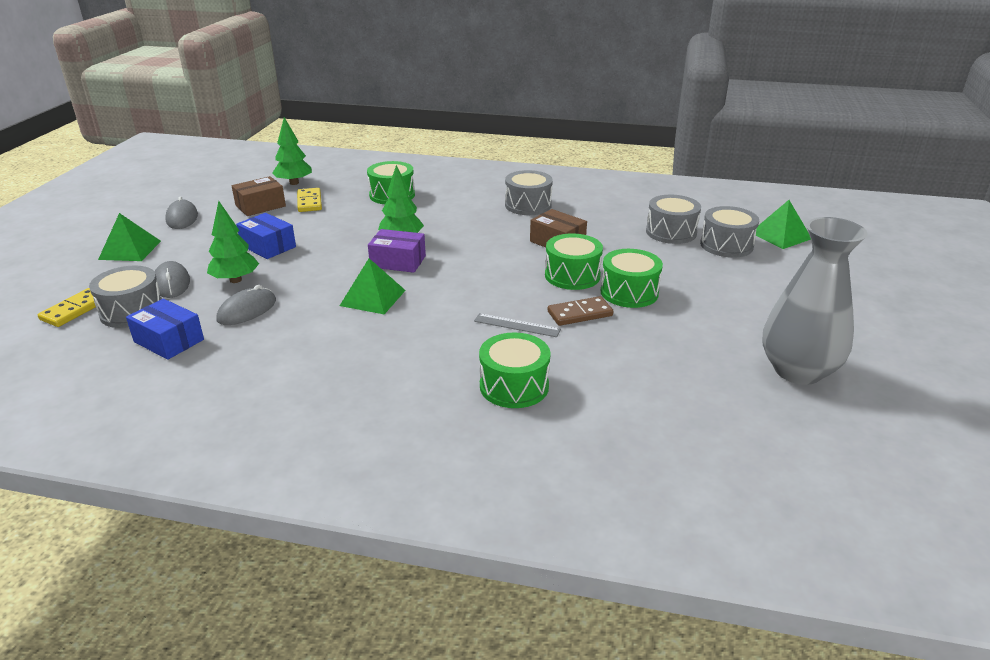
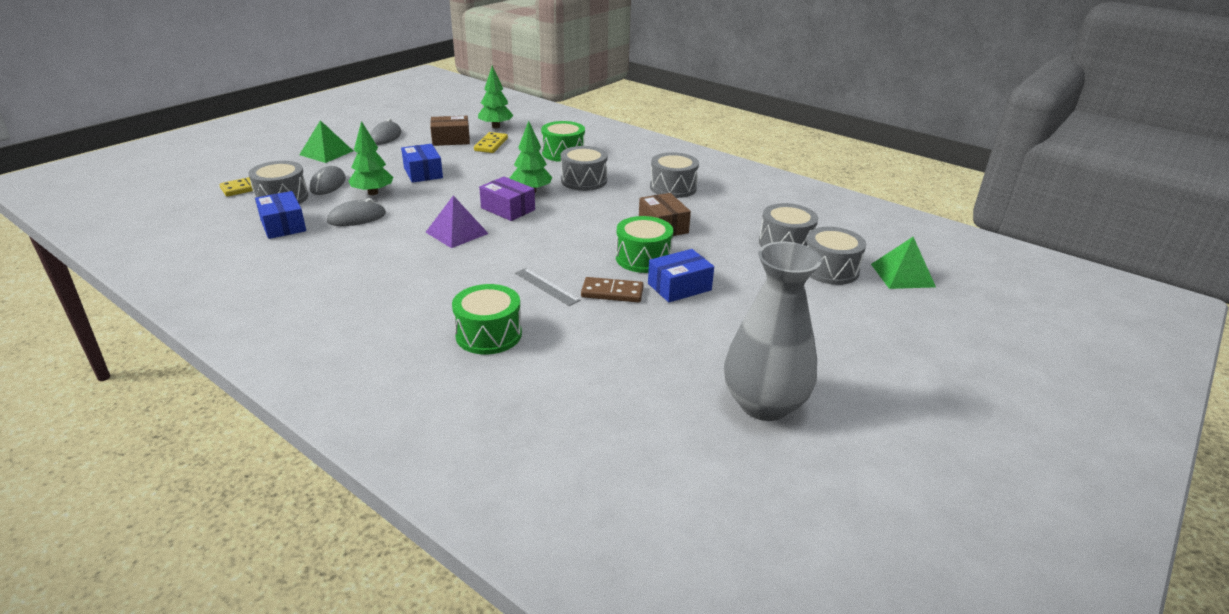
camera: 25 degrees right, 0 degrees up
(372, 298) = (456, 233): green pyramid -> purple pyramid
(441, 217) = (584, 181): none -> grey drum
(629, 292) = (679, 287): green drum -> blue box

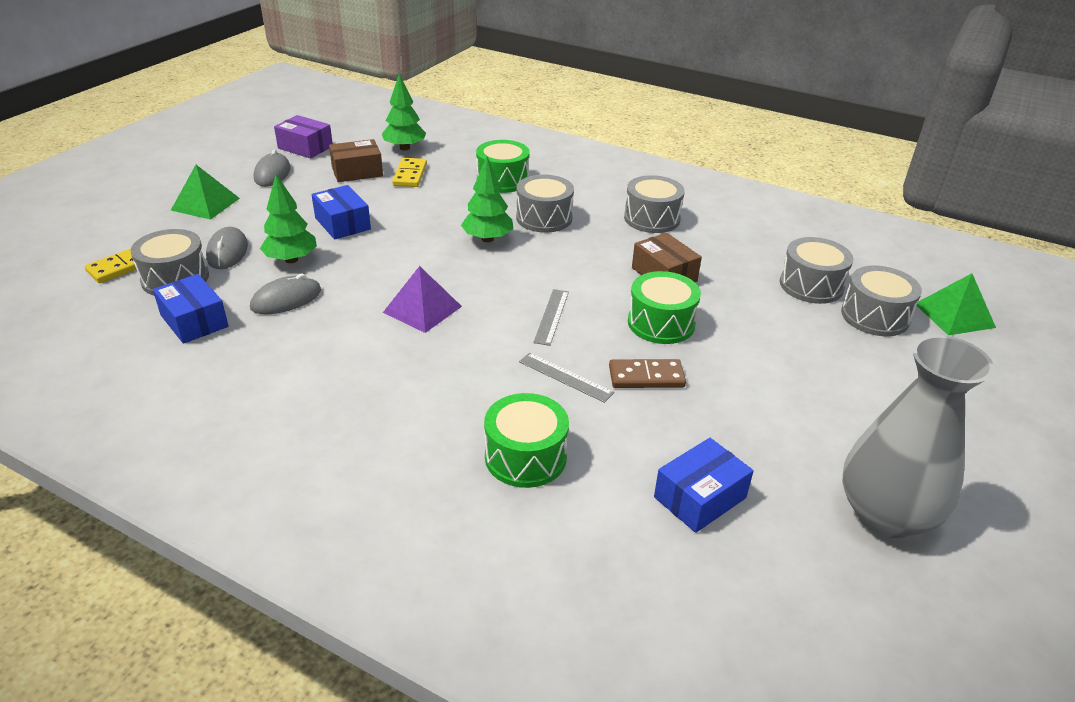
camera: 10 degrees left, 5 degrees up
(508, 209) = (470, 268): purple box -> purple box (305, 147)
(556, 246) = (551, 316): none -> grey ruler
(679, 287) = (719, 359): blue box -> blue box (699, 497)

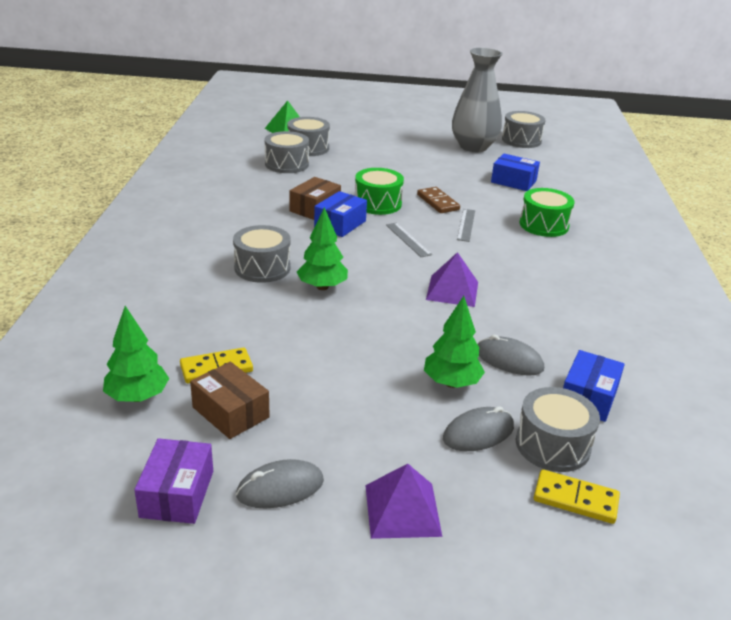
camera: 115 degrees left, 5 degrees down
(205, 204) = (402, 510): green pyramid -> purple pyramid
(342, 223) = (360, 377): blue box -> blue box (340, 224)
(502, 180) = (194, 305): green drum -> none
(551, 316) = (408, 239): grey ruler -> grey ruler turned 75 degrees clockwise
(652, 218) = (228, 221): grey drum -> grey drum (521, 140)

